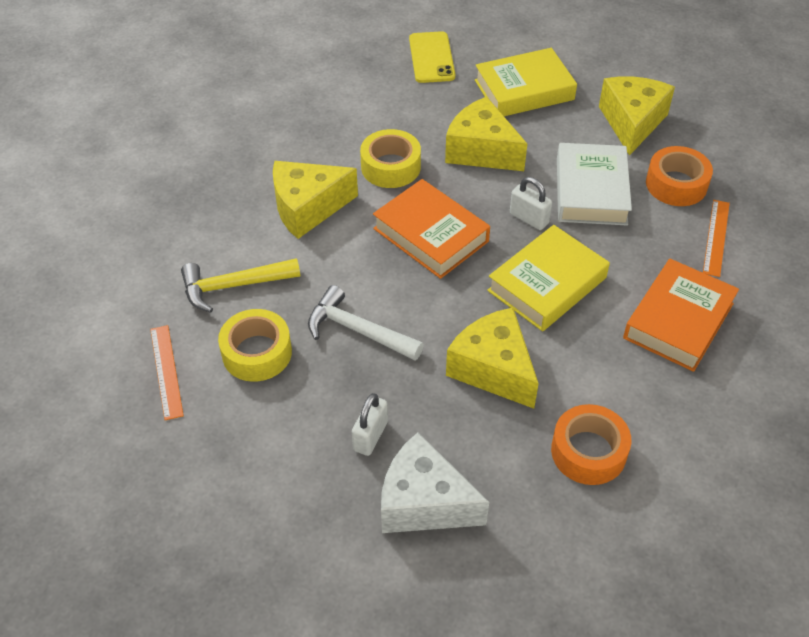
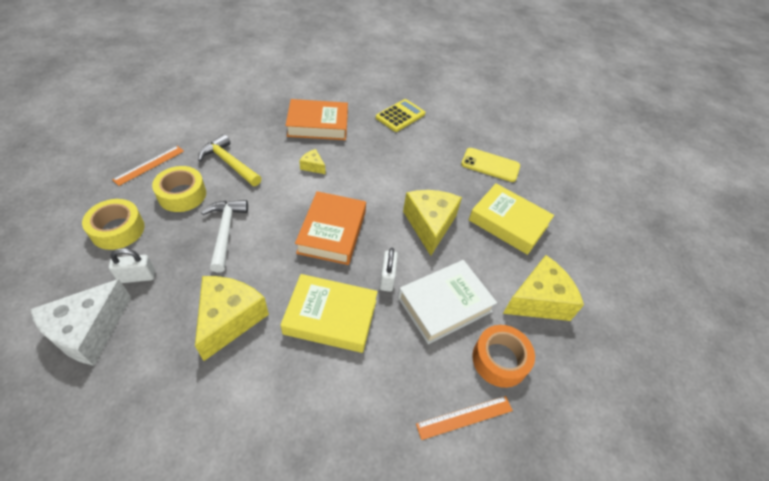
camera: 50 degrees right, 0 degrees up
(282, 89) = (400, 116): none -> yellow calculator
(307, 208) = (313, 166): yellow cheese -> yellow cheese, size x0.46
(390, 167) = (377, 187): yellow tape -> yellow tape (118, 230)
(424, 502) = (89, 331): white cheese -> white cheese turned 135 degrees counterclockwise
(431, 58) = (490, 165): yellow phone -> yellow phone turned 60 degrees clockwise
(588, 452) = (175, 418): orange tape -> none
(678, 321) = (350, 427): orange book -> orange book (318, 124)

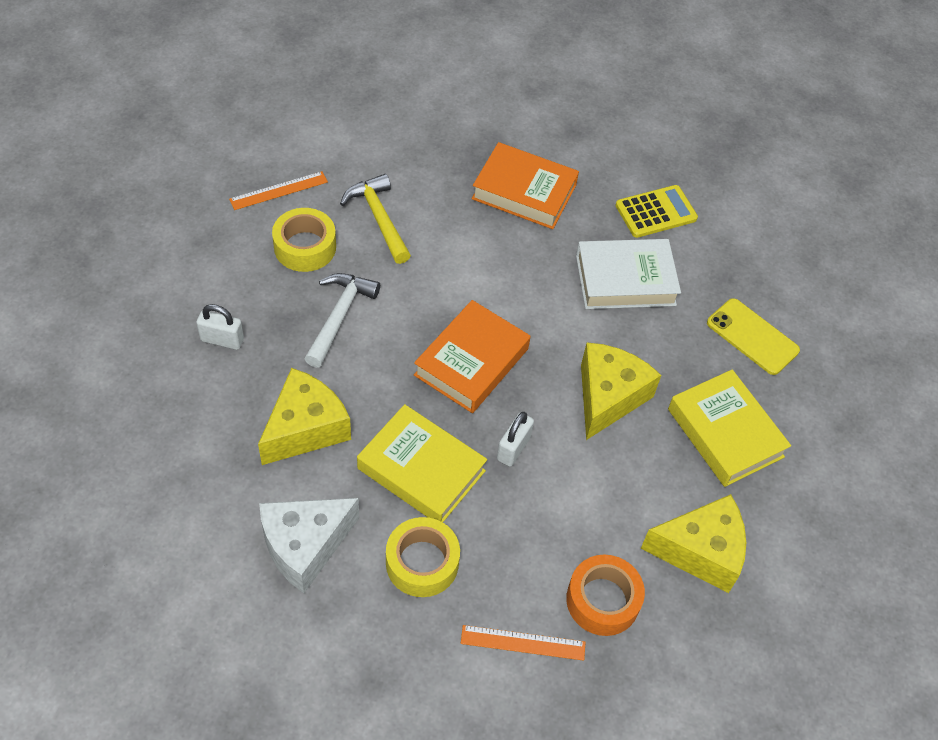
camera: 25 degrees right, 5 degrees up
(89, 331) = (156, 386): white cheese -> white cheese (305, 546)
(118, 230) = (217, 271): yellow tape -> yellow tape (422, 562)
(313, 166) = (488, 257): yellow cheese -> none
(444, 304) = (570, 508): white book -> white book (625, 280)

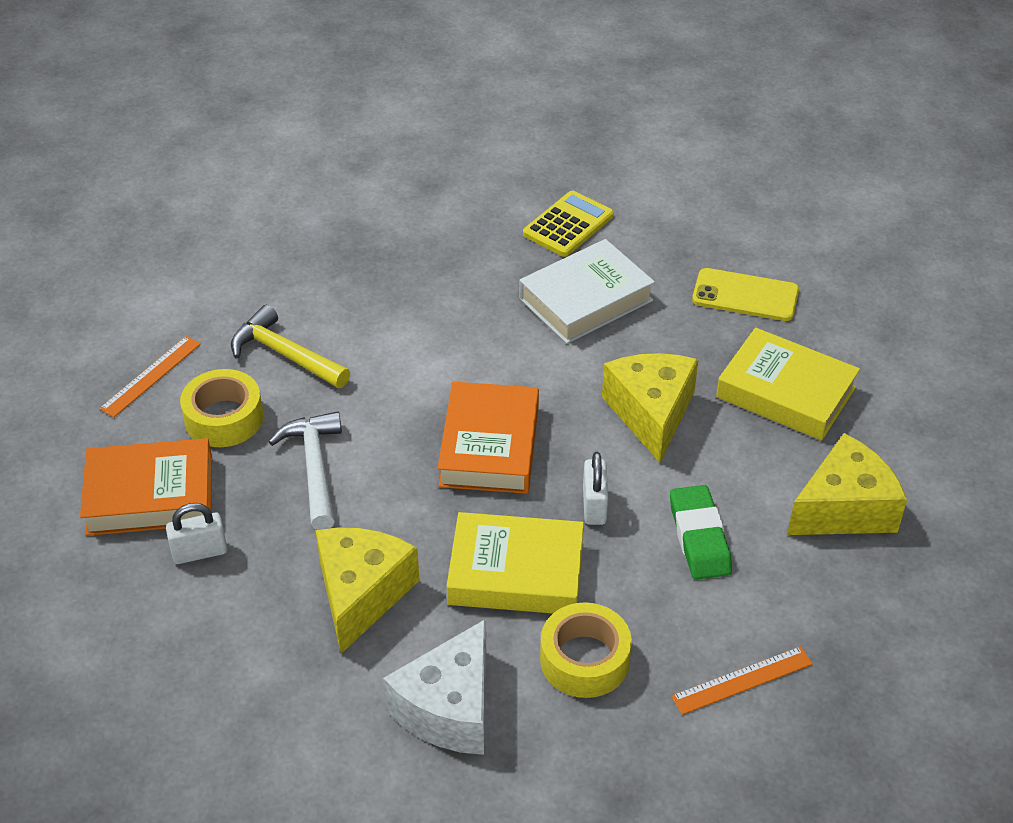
camera: 25 degrees left, 10 degrees down
(524, 192) = (421, 263): orange book -> orange book (150, 495)
(572, 514) = (699, 537): none -> green eraser
(602, 600) = (788, 600): orange tape -> none

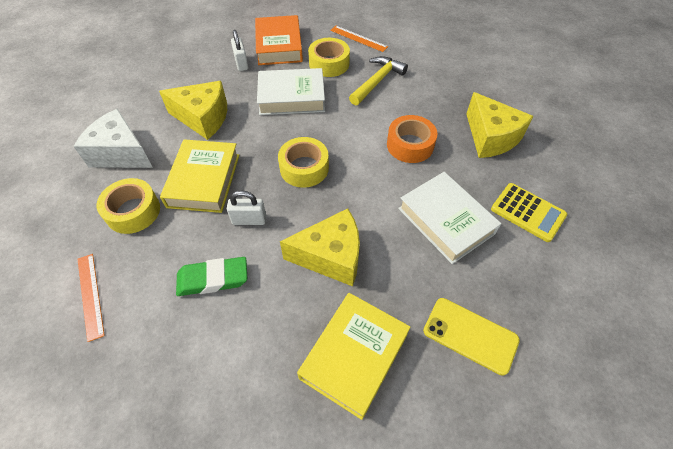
camera: 90 degrees right, 10 degrees up
(315, 468) = (291, 97): white hammer -> white book
(443, 324) = (410, 145): none -> orange tape
(489, 446) = (304, 168): orange book -> yellow tape
(745, 295) = (470, 335): yellow phone -> yellow phone turned 75 degrees counterclockwise
(844, 508) = (224, 387): yellow cheese -> yellow cheese (490, 137)

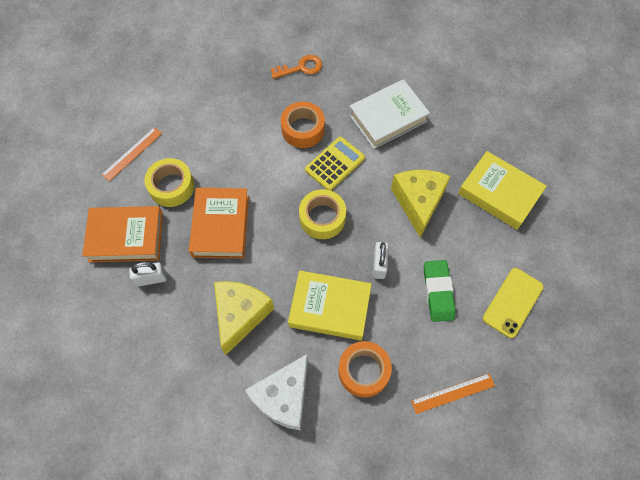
camera: 85 degrees left, 10 degrees up
(133, 211) = (363, 371): yellow tape -> orange tape
(291, 97) = (220, 226): white book -> orange book
(377, 81) = (210, 144): yellow hammer -> none
(470, 335) = (482, 122): yellow phone -> yellow phone (512, 302)
(490, 137) = (301, 68): yellow cheese -> orange key
(528, 212) = (382, 63): yellow calculator -> yellow calculator (334, 164)

